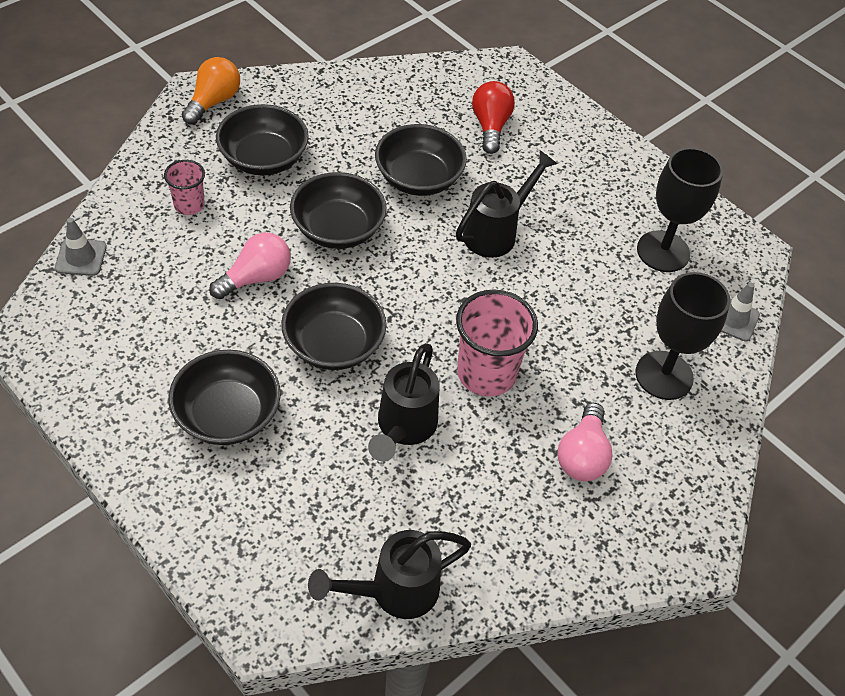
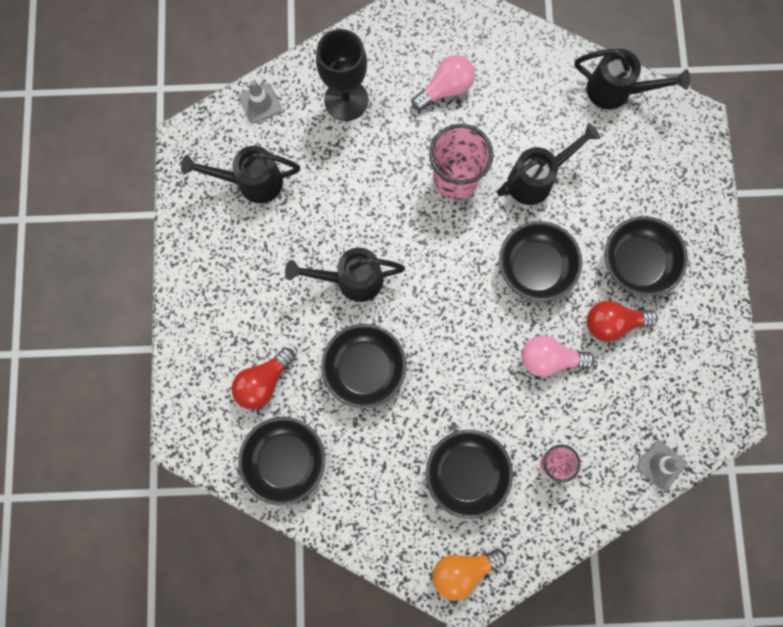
camera: 135 degrees left, 25 degrees up
(214, 343) = (613, 323): none -> red light bulb
(338, 229) = (461, 362): black bowl -> black bowl (285, 460)
(663, 251) = (251, 182): black goblet -> black watering can

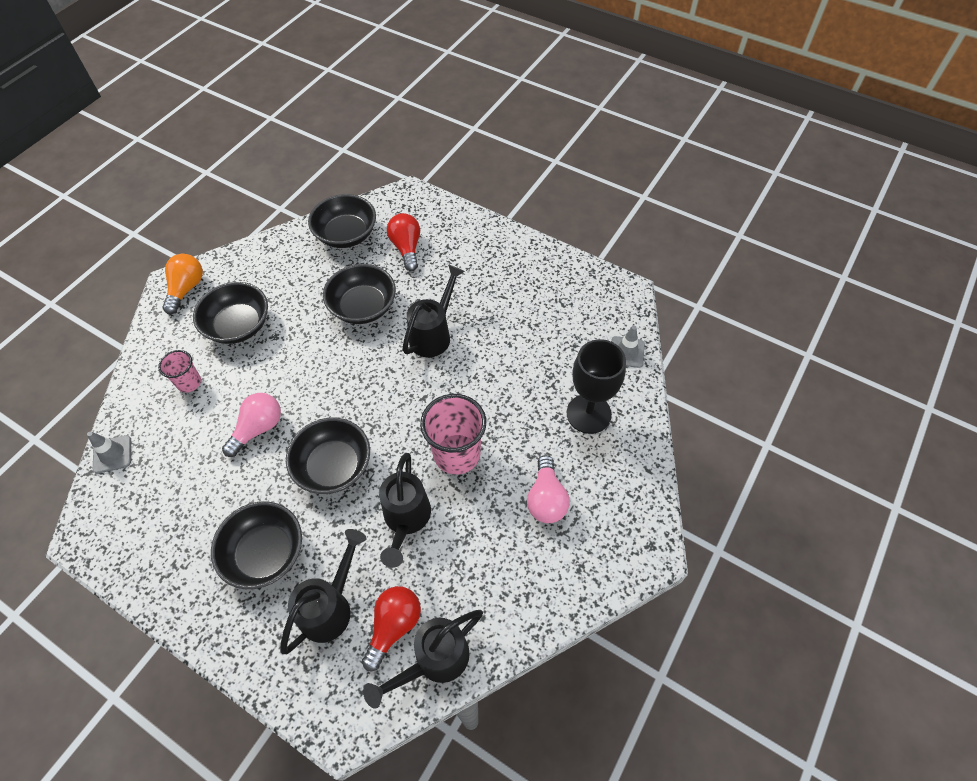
camera: 125 degrees right, 20 degrees down
(251, 182) = (561, 313): black watering can -> black watering can (331, 606)
(613, 323) = (239, 495): red light bulb -> red light bulb (394, 626)

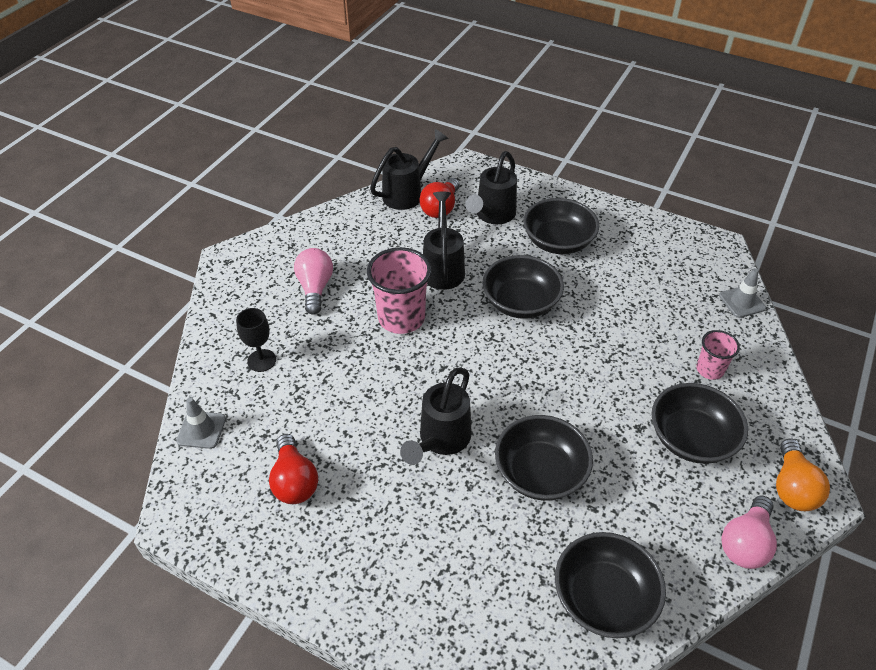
camera: 175 degrees right, 10 degrees down
(258, 429) = (609, 330): pink light bulb -> pink light bulb (745, 543)
(406, 248) = (501, 576): red light bulb -> red light bulb (294, 481)
(588, 413) = (261, 360): black goblet -> black goblet, size x0.59

